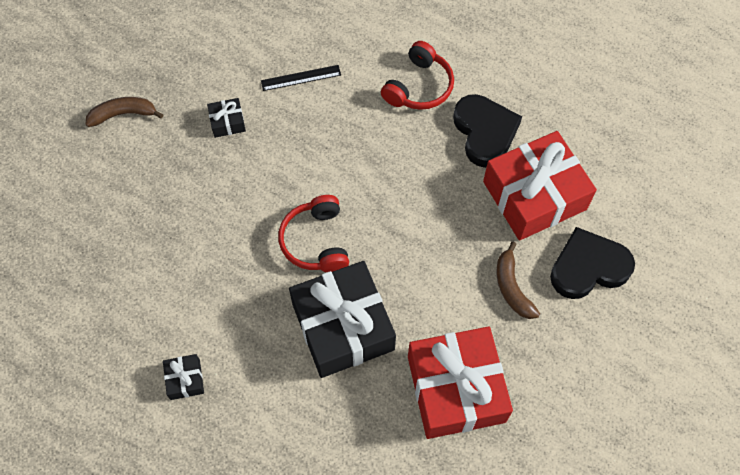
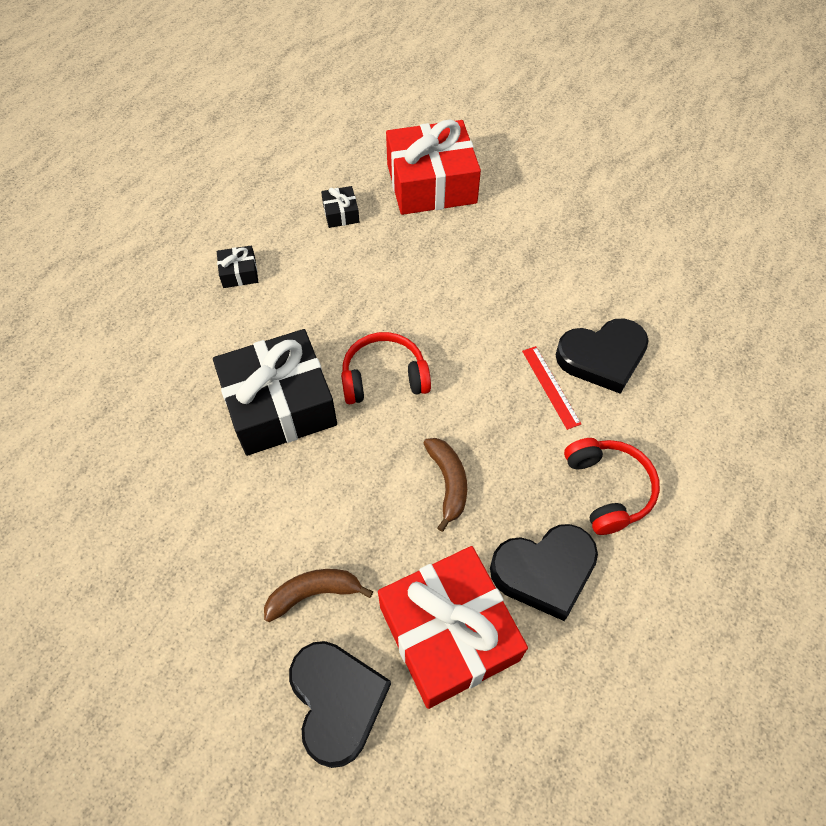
camera: 90 degrees right, 5 degrees down
(123, 114) = (533, 204): brown banana -> brown banana (448, 483)
(227, 122) = (532, 290): black gift -> black gift (341, 213)
(301, 78) = (602, 357): black ruler -> black heart
(328, 116) = (550, 387): none -> red ruler
(419, 87) = (608, 489): red headphones -> red headphones turned 135 degrees counterclockwise
(456, 389) = (191, 520): red gift -> red gift (431, 183)

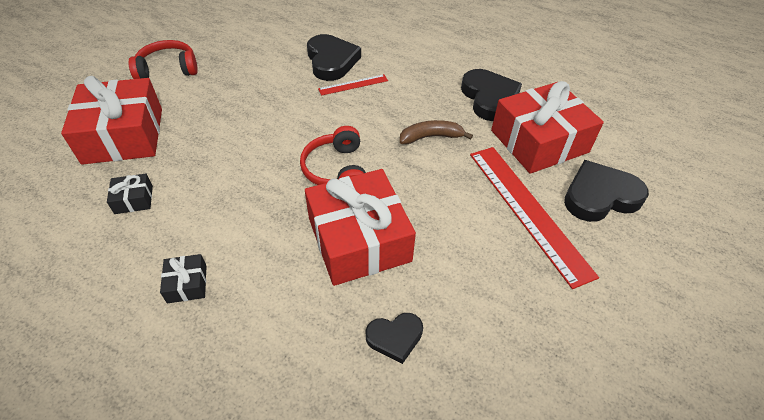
camera: 90 degrees left, 10 degrees down
(161, 439) = (395, 337): none -> black heart
(280, 405) = (359, 239): black gift -> red gift
(314, 593) = (528, 210): brown banana -> red ruler
(608, 489) = (431, 69): red headphones -> red headphones (168, 69)

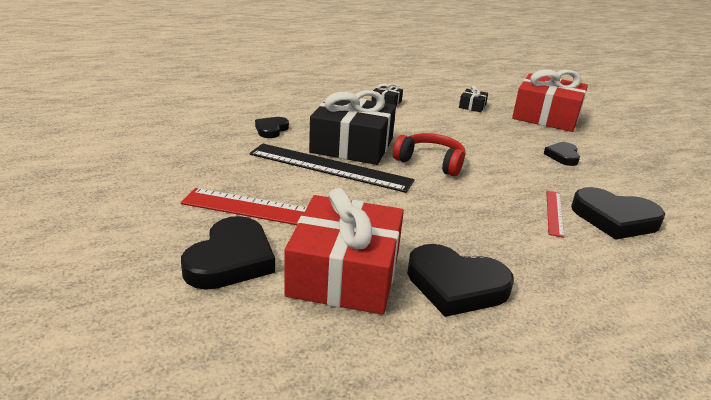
camera: 125 degrees right, 20 degrees down
(168, 69) = (637, 146): red headphones -> none
(236, 102) = (563, 156): none -> black heart
(359, 239) = (352, 145): red gift -> black gift
(423, 227) = (330, 167): none -> black ruler
(431, 137) = (425, 215): brown banana -> none

